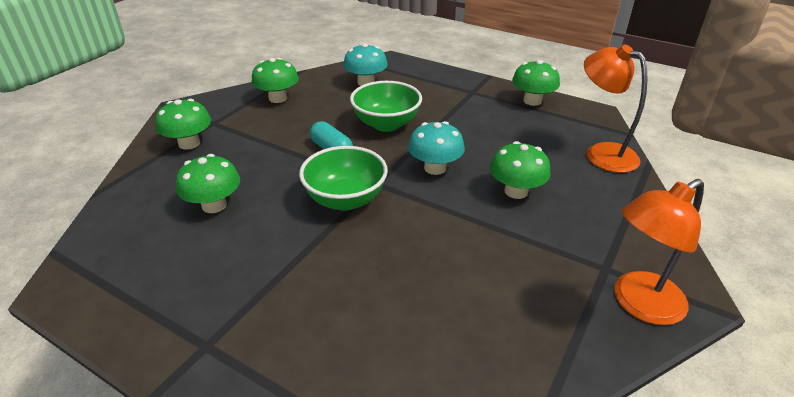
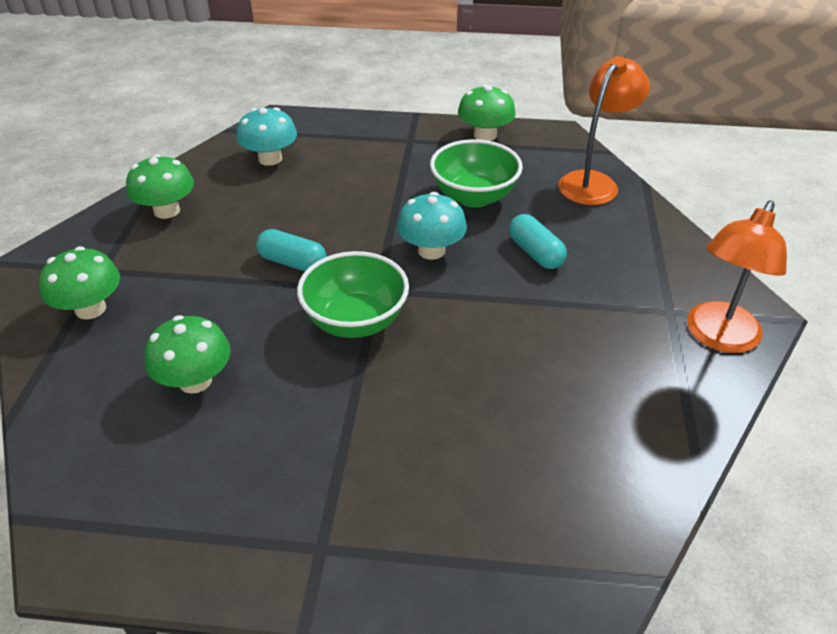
camera: 25 degrees left, 5 degrees up
(386, 124) = (336, 210): green bowl -> green bowl (474, 197)
(516, 191) = (535, 253): green mushroom -> turquoise capsule
(602, 153) = (594, 182): orange lamp -> orange lamp turned 105 degrees clockwise

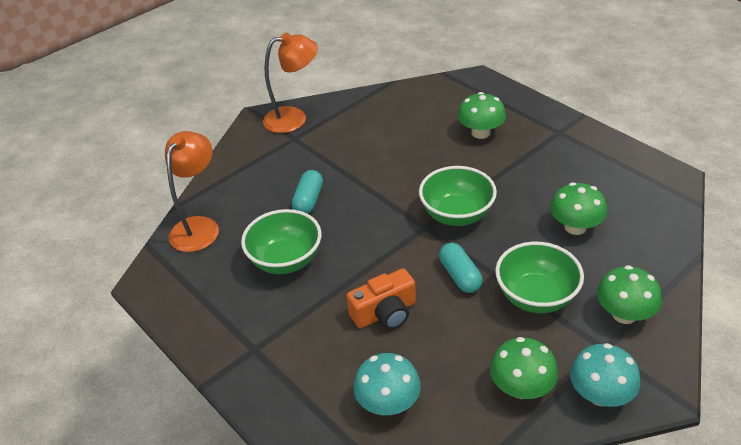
camera: 135 degrees left, 0 degrees up
(197, 281) = (536, 297): none -> green bowl
(334, 204) = (385, 313): none -> orange camera
(431, 250) = (364, 235): turquoise mushroom -> turquoise mushroom (600, 394)
(485, 135) = (195, 316): green mushroom -> green mushroom (480, 132)
(594, 182) = (199, 226): orange lamp -> orange lamp turned 120 degrees clockwise

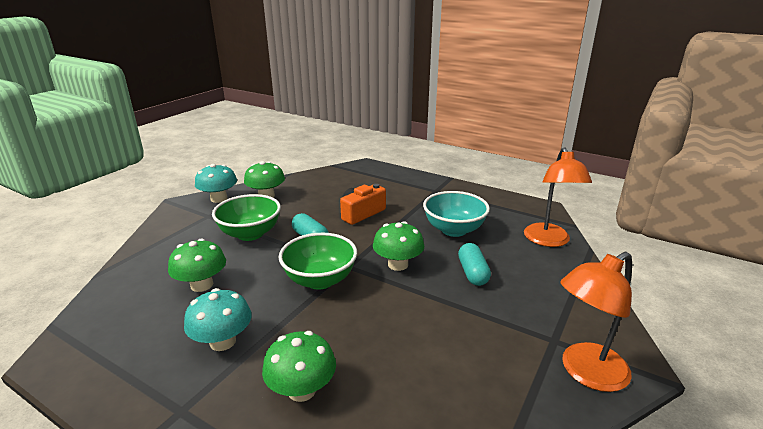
camera: 160 degrees right, 15 degrees down
(286, 260) = (454, 230): green bowl -> turquoise bowl
(388, 403) = (343, 183): turquoise mushroom -> turquoise mushroom (222, 341)
(624, 314) = (185, 233): green mushroom -> green mushroom (398, 264)

